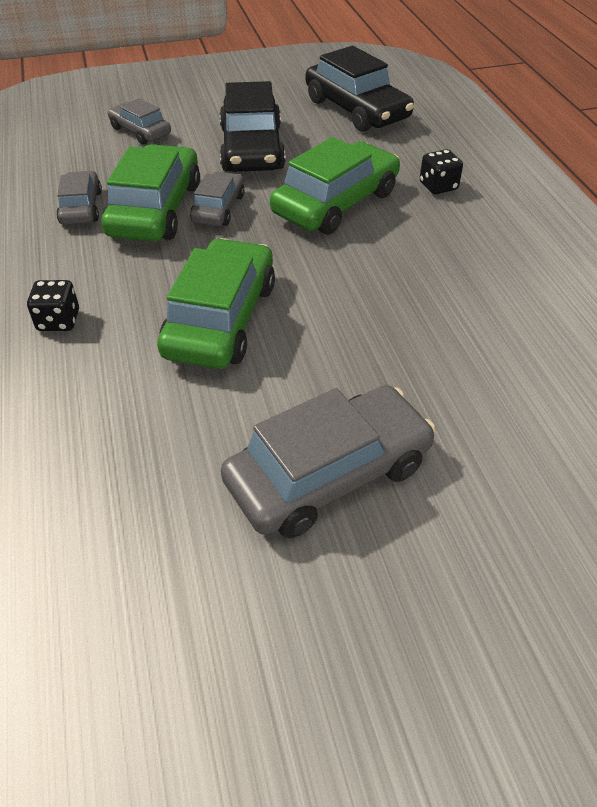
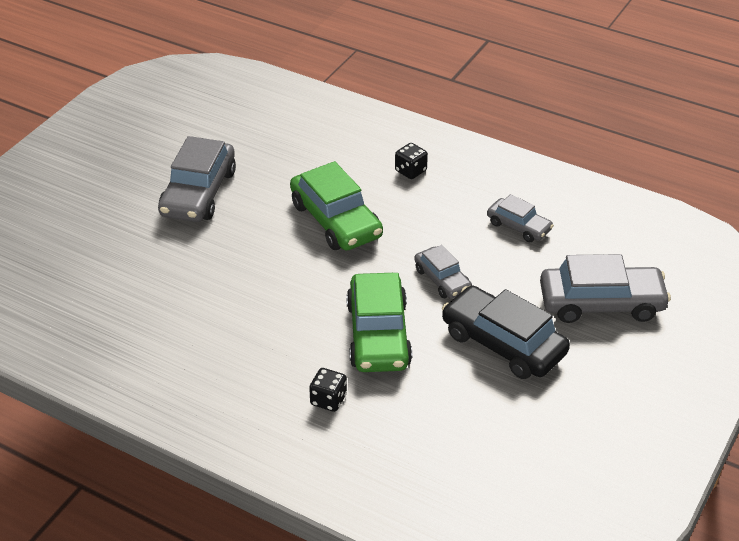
camera: 135 degrees right, 5 degrees down
(140, 131) = (601, 303): grey car -> grey car, size x1.77
(155, 209) = (476, 254): green car -> none
(356, 110) = (494, 448): black car -> none

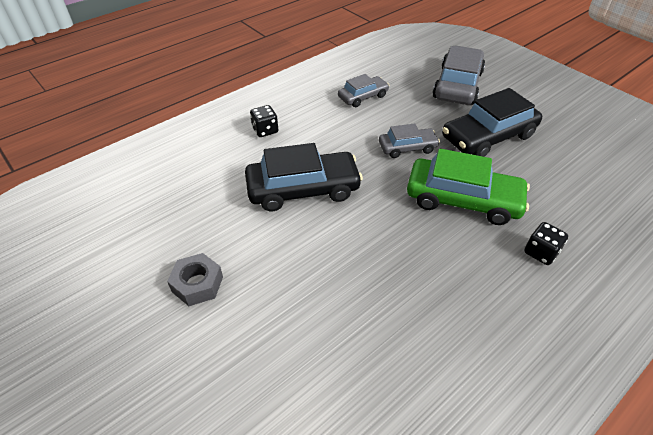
camera: 70 degrees left, 5 degrees up
(198, 193) = (197, 284): grey car -> grey nut
(336, 220) = (303, 189): green car -> black car

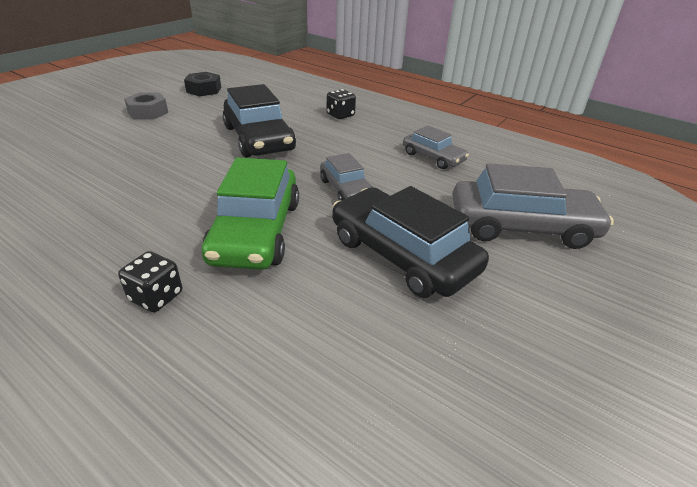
camera: 75 degrees right, 10 degrees down
(140, 231) = (204, 90): none -> black nut

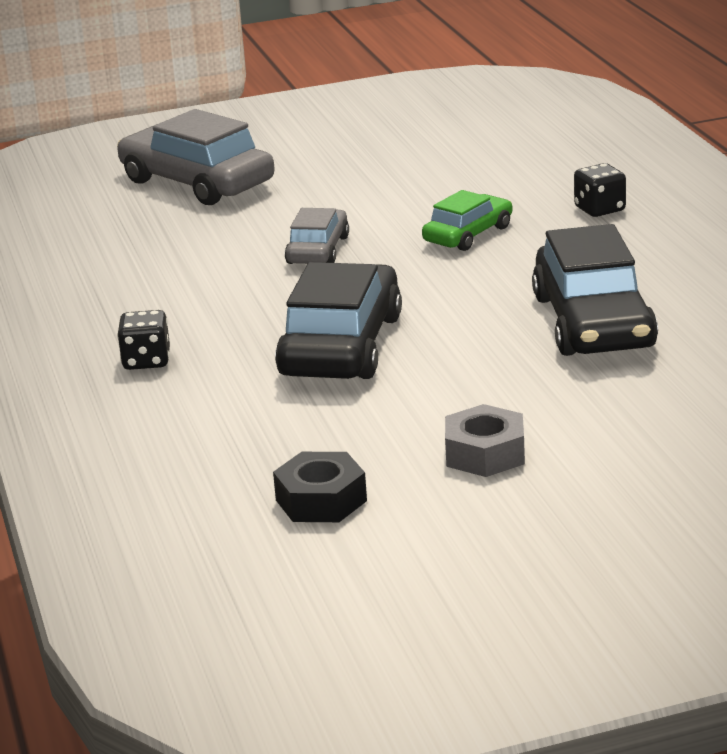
camera: 140 degrees left, 10 degrees down
(256, 231) = (468, 234): green car -> green car, size x0.56
(402, 255) = (350, 189): black car -> black car (593, 322)
(433, 157) = (142, 261): grey car -> none

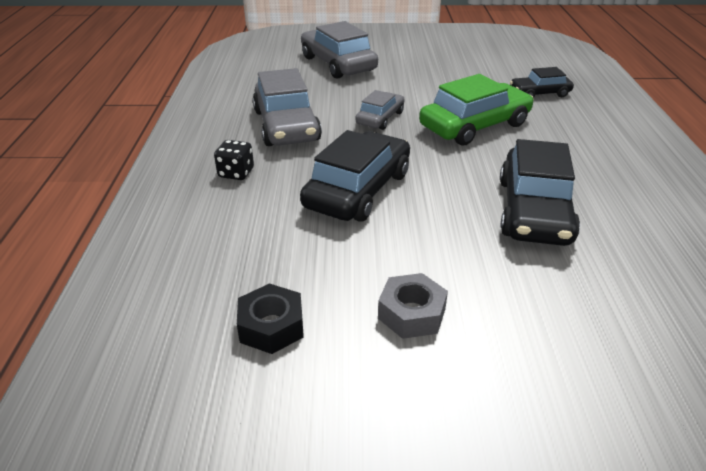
camera: 15 degrees right, 10 degrees up
(176, 287) = (286, 125): none -> grey car
(468, 234) = (475, 126): green car -> green car, size x1.77
(547, 171) = (539, 93): none -> black car
(599, 209) = (564, 125): black dice -> none

